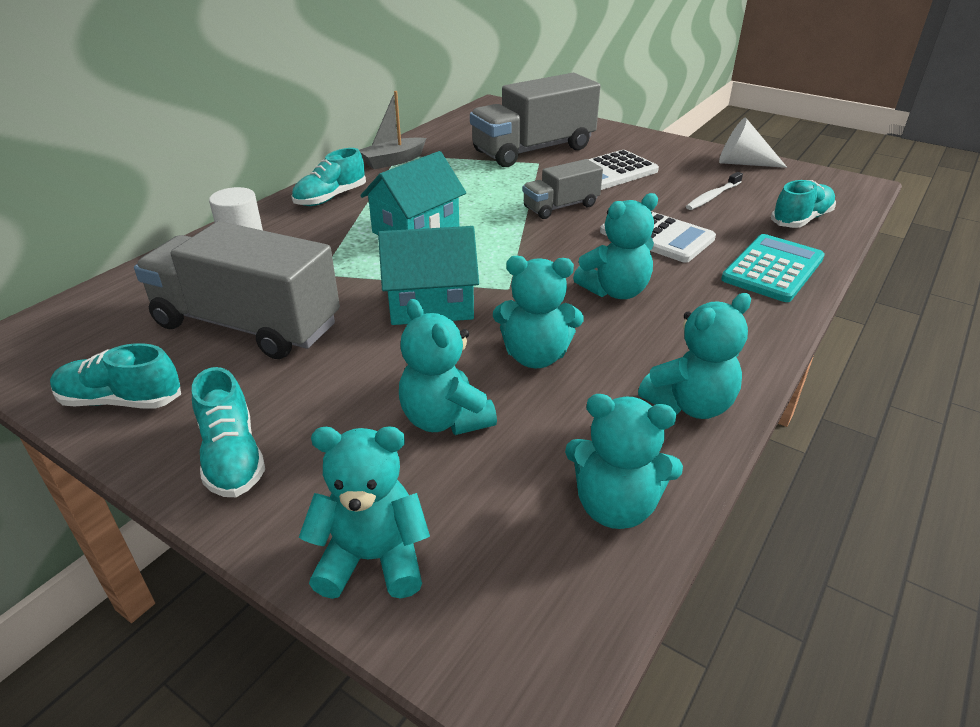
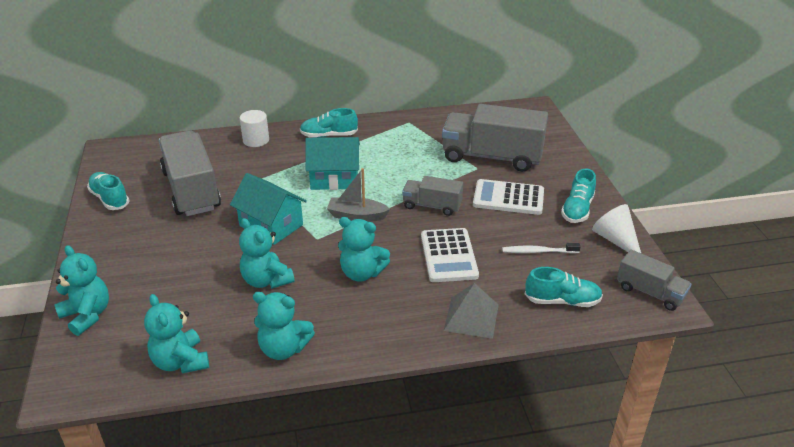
camera: 45 degrees right, 0 degrees up
(232, 457) = (107, 246): turquoise shoe -> turquoise shoe (577, 209)
(393, 161) = (398, 125): grey boat -> grey boat (357, 216)
(445, 419) = (187, 282): turquoise teddy bear -> none
(773, 269) = (471, 317): turquoise calculator -> grey pyramid
(834, 184) = (650, 292): none -> grey truck

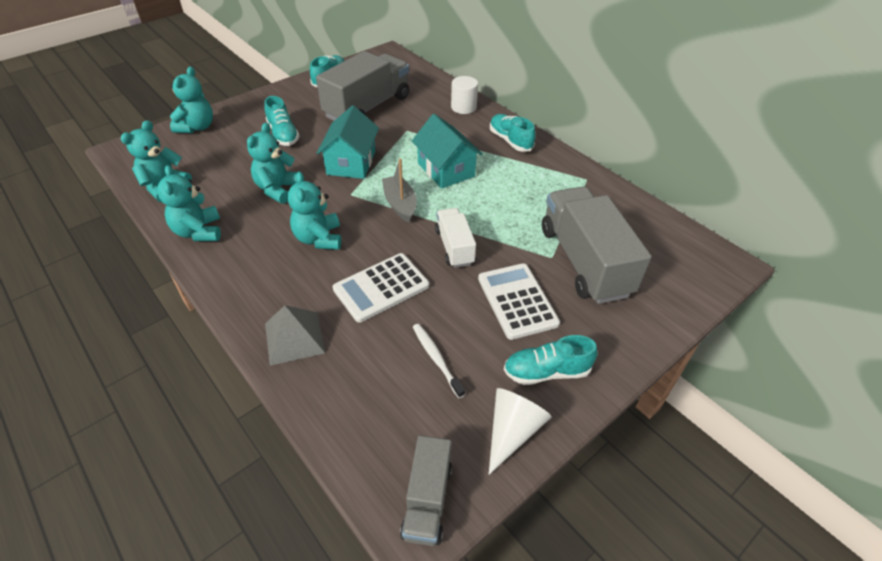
camera: 60 degrees right, 10 degrees up
(432, 206) = (454, 247): grey truck -> white truck
(562, 301) = (360, 408): turquoise shoe -> turquoise shoe (283, 134)

